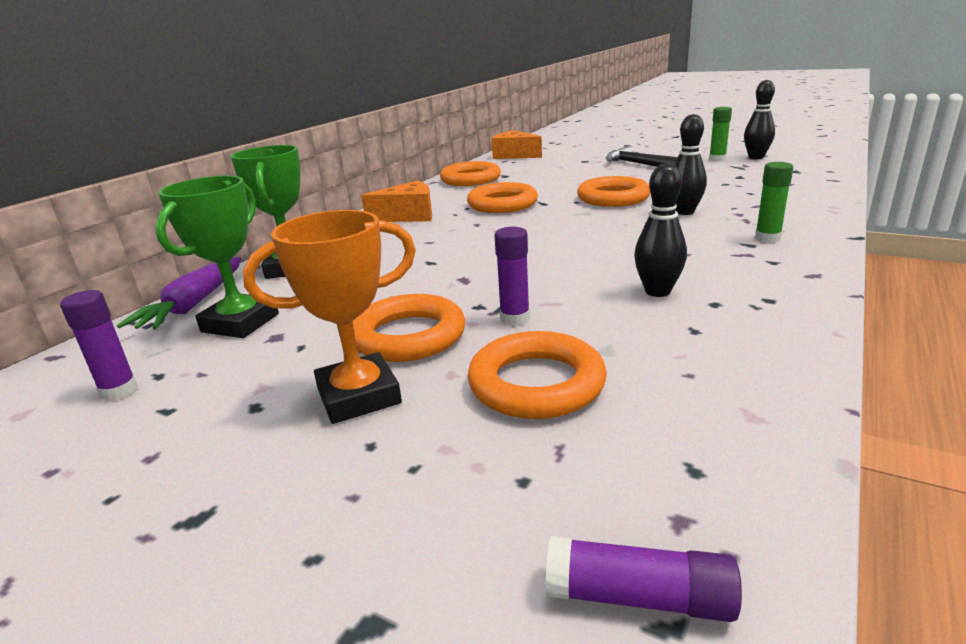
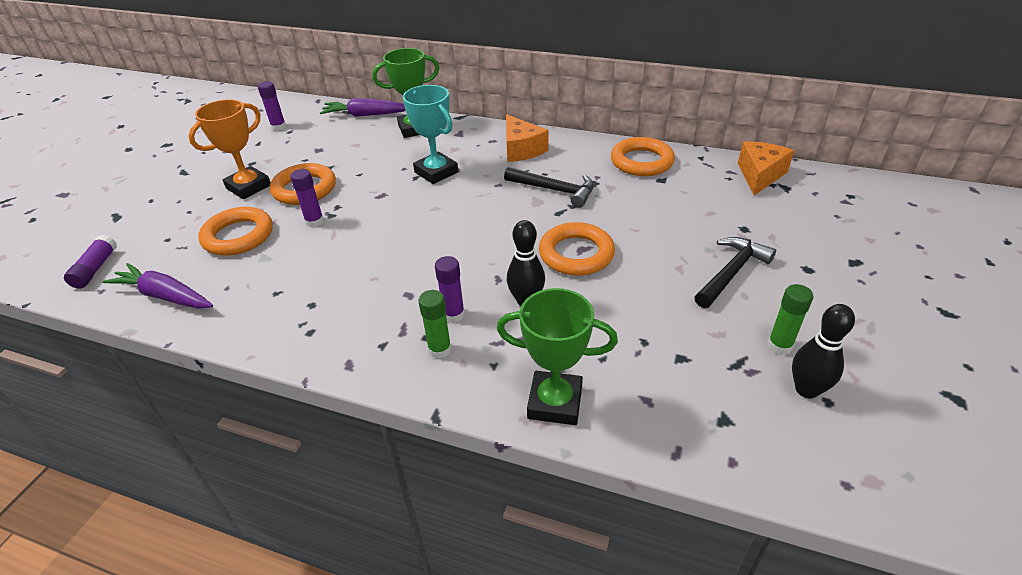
camera: 80 degrees right, 15 degrees up
(240, 323) = (338, 135): green trophy -> green trophy (555, 402)
(359, 396) = (248, 187): orange trophy -> orange trophy turned 75 degrees clockwise
(427, 251) = (436, 172): none -> turquoise trophy
(502, 204) = (554, 190): orange ring -> black hammer
(657, 291) = (338, 278): black bowling pin -> none
(712, 235) = (453, 315): none -> purple glue stick
(727, 439) = (165, 296): none -> purple carrot

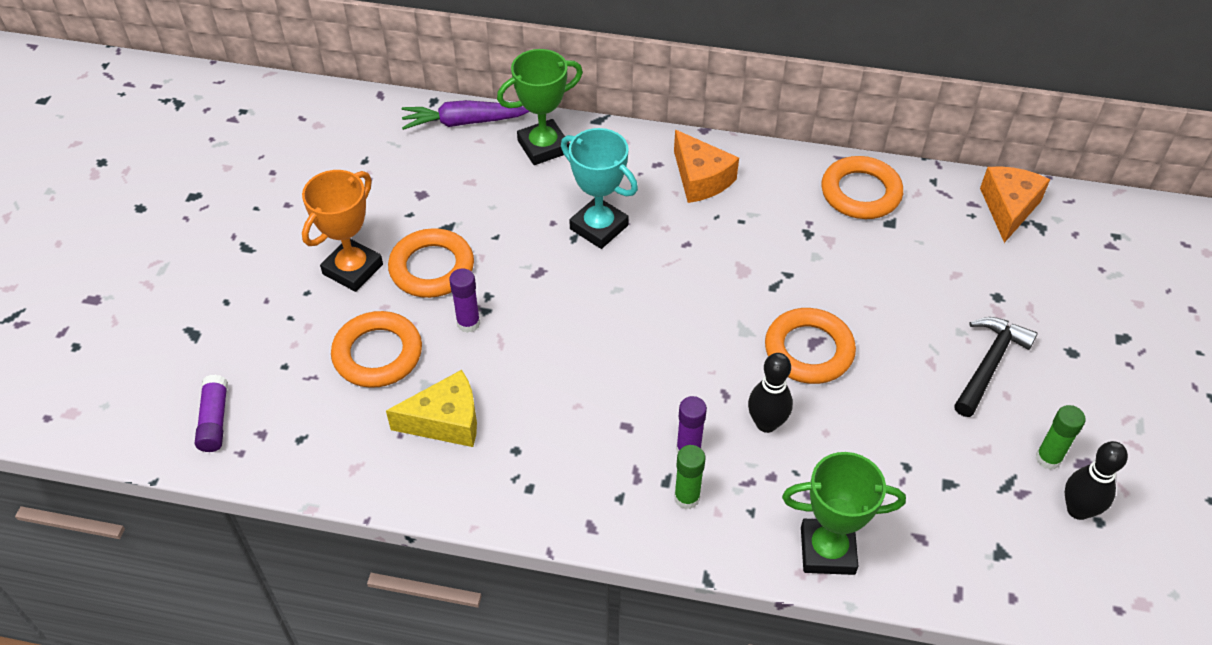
camera: 10 degrees left, 10 degrees up
(165, 296) = (328, 453): purple carrot -> none
(266, 281) = (446, 421): none -> yellow cheese
(278, 127) = (345, 153): purple glue stick -> none
(554, 190) = (760, 249): black hammer -> none

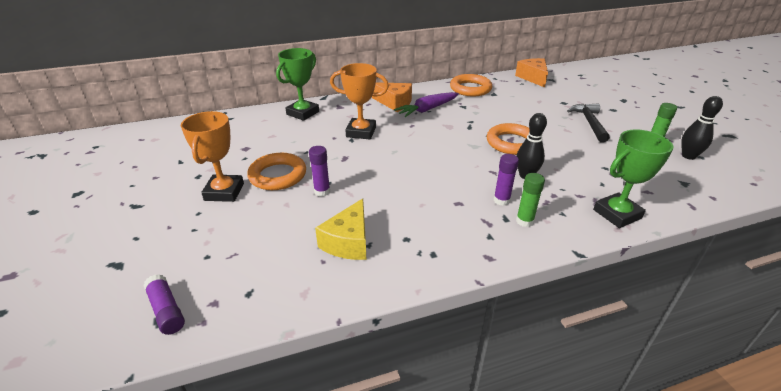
camera: 30 degrees left, 15 degrees down
(377, 354) = (273, 226): orange ring -> none
(446, 421) = (348, 242): yellow cheese -> yellow cheese turned 150 degrees clockwise
(464, 122) = (249, 116): purple carrot -> purple carrot (427, 109)
(599, 227) = (361, 132): turquoise trophy -> orange trophy

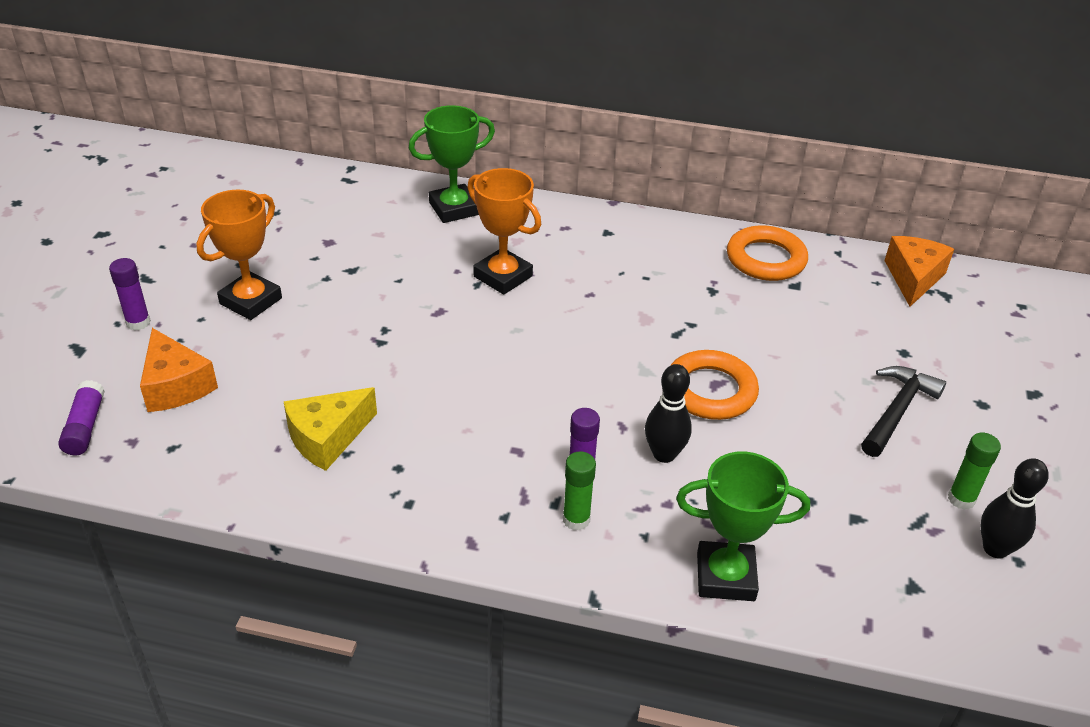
camera: 30 degrees right, 5 degrees up
(278, 175) = (331, 303): orange ring -> none
(322, 191) = (362, 352): purple glue stick -> purple glue stick (138, 322)
(394, 103) = (607, 241): orange cheese -> orange cheese (176, 385)
(427, 109) = (645, 274): purple carrot -> none

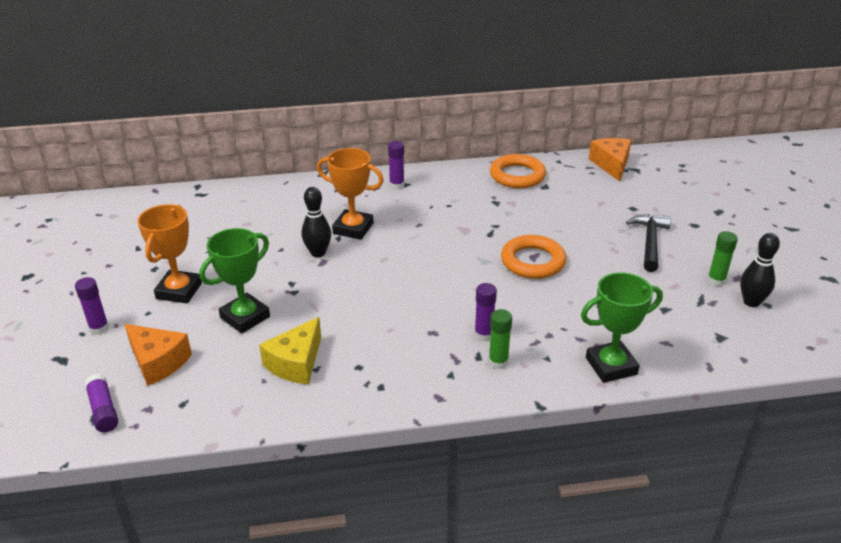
camera: 20 degrees left, 5 degrees down
(454, 209) = (291, 194): green trophy -> green trophy (245, 317)
(594, 230) = (397, 185): none -> purple glue stick
(664, 454) = (528, 307): black bowling pin -> black bowling pin (318, 253)

